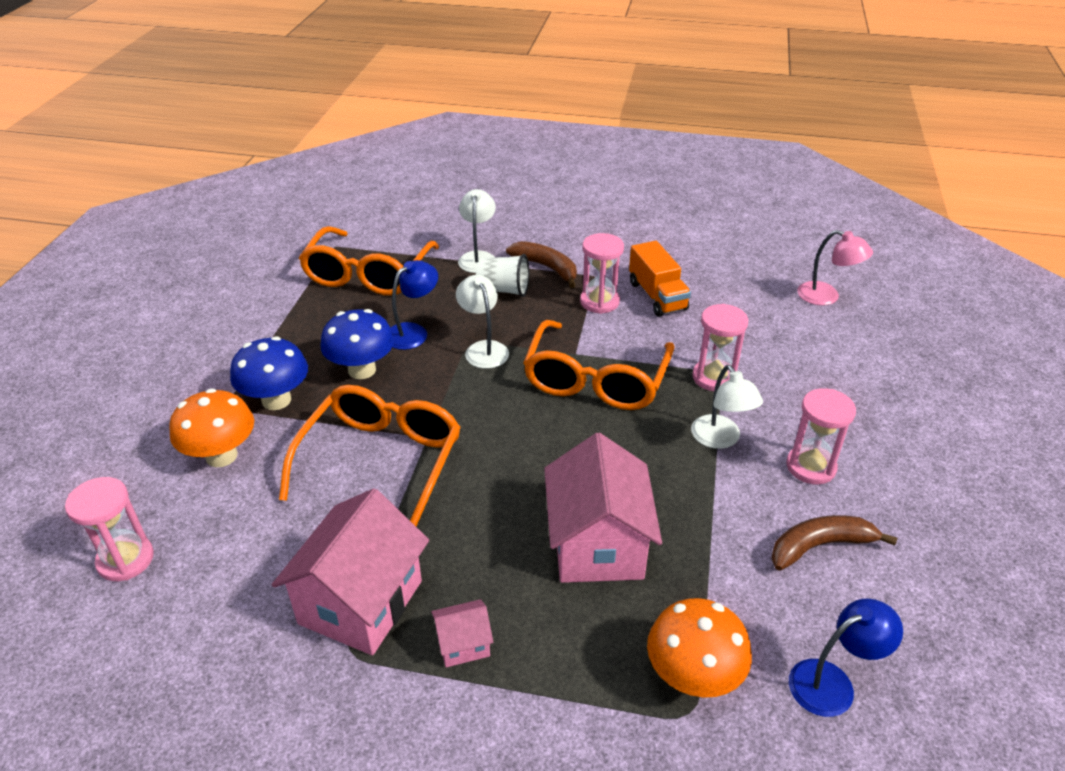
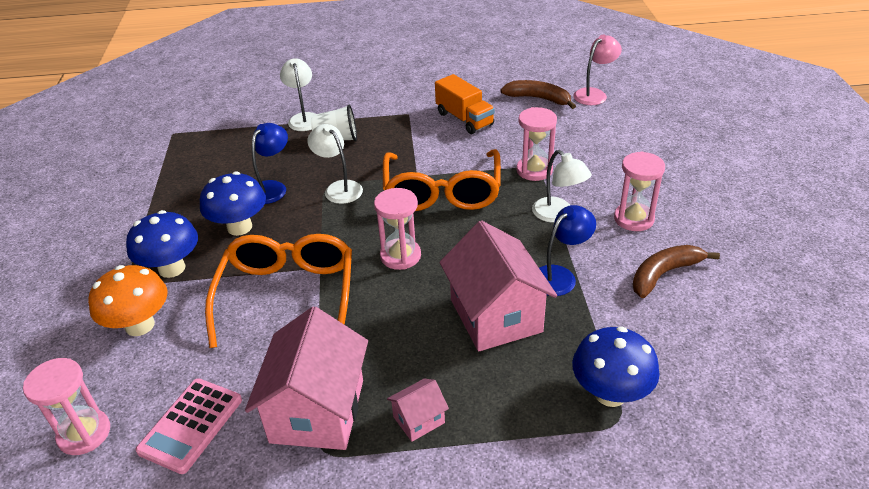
camera: 15 degrees left, 0 degrees up
(229, 581) = (191, 425): none -> pink calculator
(368, 274) = (212, 150): orange glasses -> none
(546, 267) = (365, 115): brown banana -> brown banana (538, 98)
(599, 302) = (420, 132): pink hourglass -> pink hourglass (400, 256)
(693, 677) = (610, 393): orange mushroom -> blue mushroom
(826, 297) = (594, 94): pink lamp -> pink lamp turned 60 degrees counterclockwise
(832, 682) = (713, 368): blue lamp -> blue lamp (560, 276)

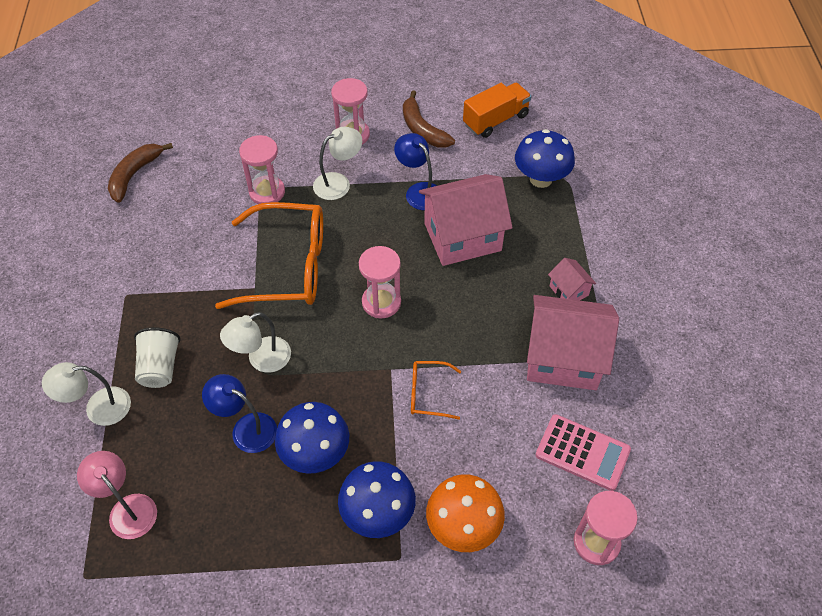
camera: 90 degrees left, 15 degrees up
(288, 295) = (428, 393): orange glasses -> orange glasses, size x0.46
(464, 119) = (155, 242): orange truck -> orange truck (495, 120)
(594, 94) = (141, 130): pink lamp -> pink lamp (127, 508)

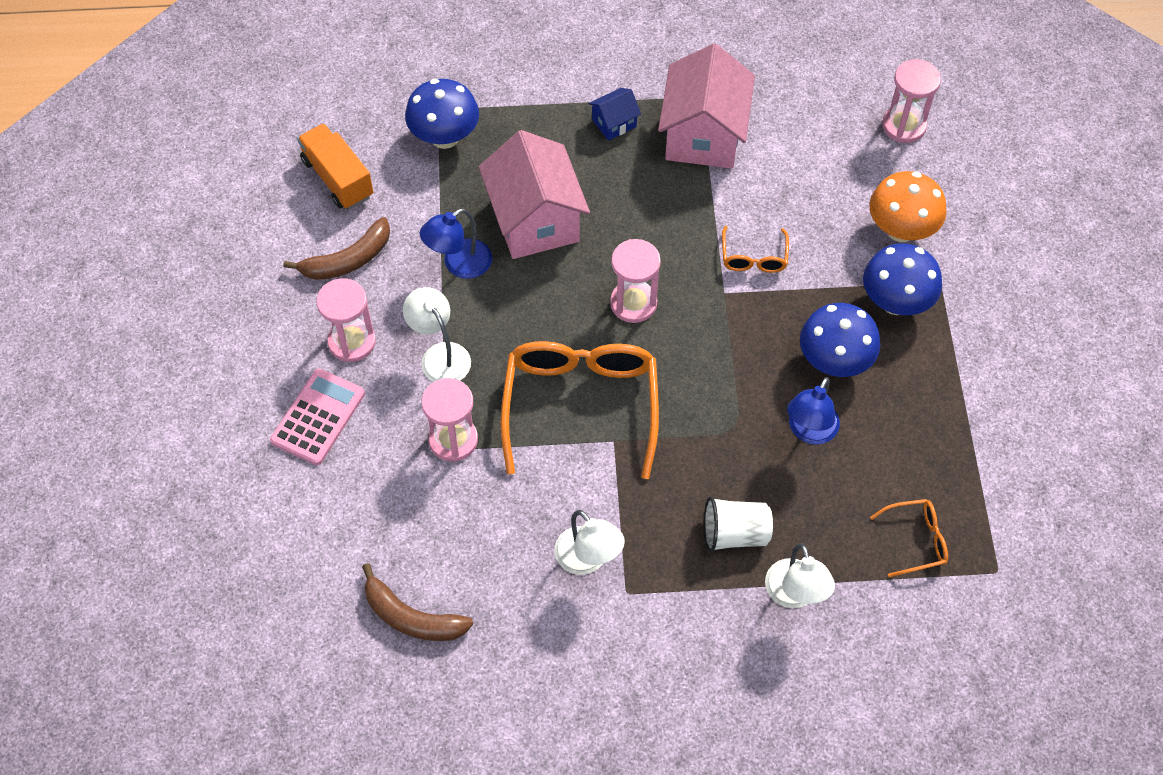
camera: 90 degrees left, 5 degrees up
(127, 508) = (916, 540): pink lamp -> orange glasses
(261, 359) = (718, 424): white lamp -> white lamp (588, 559)
(569, 291) = (614, 123): pink house -> blue house
(582, 452) = (812, 128): pink calculator -> pink calculator (318, 417)

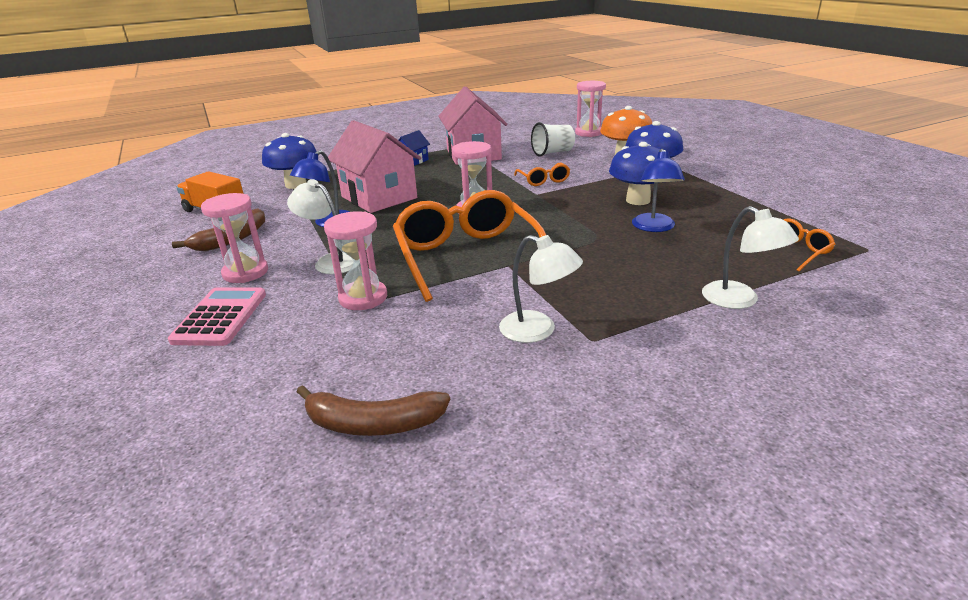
camera: 20 degrees left, 30 degrees down
(734, 534) = (652, 283): white cup -> white cup (553, 153)

